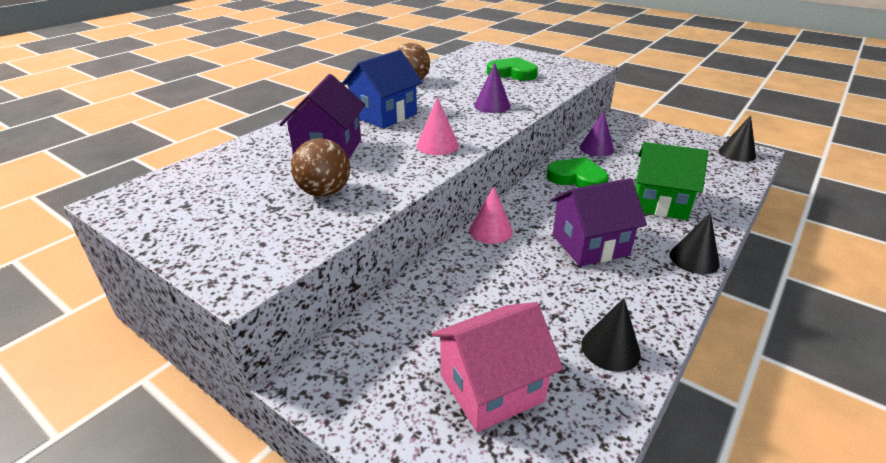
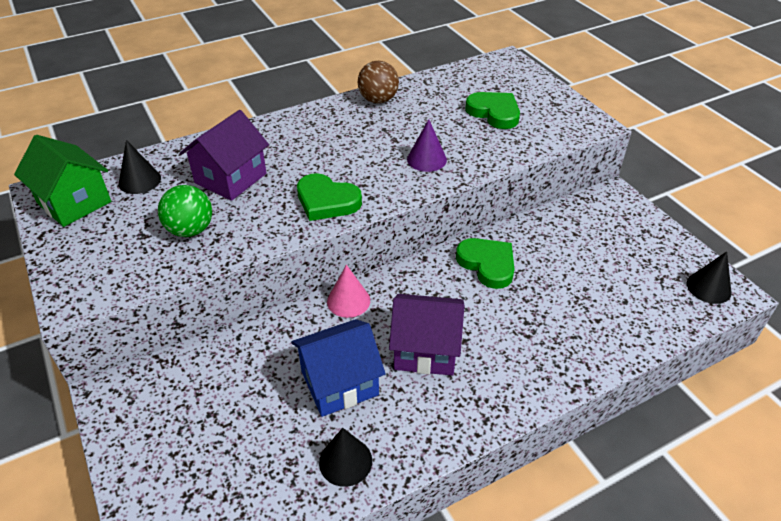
camera: 25 degrees right, 10 degrees up
(324, 192) = (190, 230): brown ball -> green ball
(384, 115) = (312, 145): blue house -> blue house (339, 383)
(437, 145) = (327, 201): pink cone -> green heart
(491, 388) = (225, 454): pink house -> none
(596, 148) = (546, 230): purple cone -> none
(659, 203) = (544, 325): green house -> green house (74, 202)
(694, 259) = (512, 403): black cone -> black cone (139, 180)

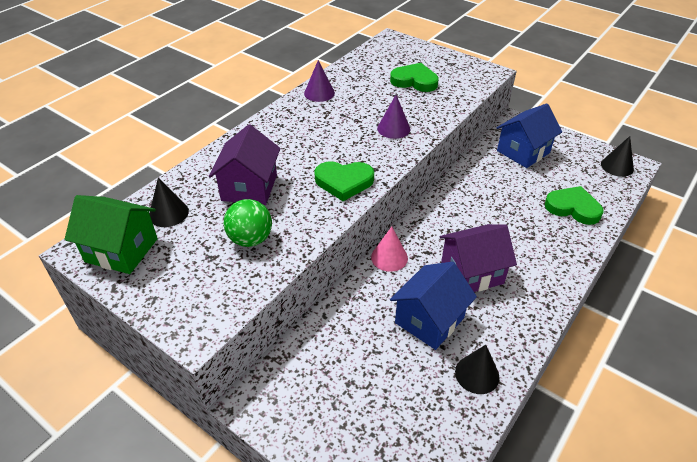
camera: 25 degrees left, 0 degrees up
(378, 100) = (319, 93): brown ball -> purple cone
(487, 264) = (468, 197): green heart -> green heart (573, 208)
(595, 233) = (523, 152): none -> blue house

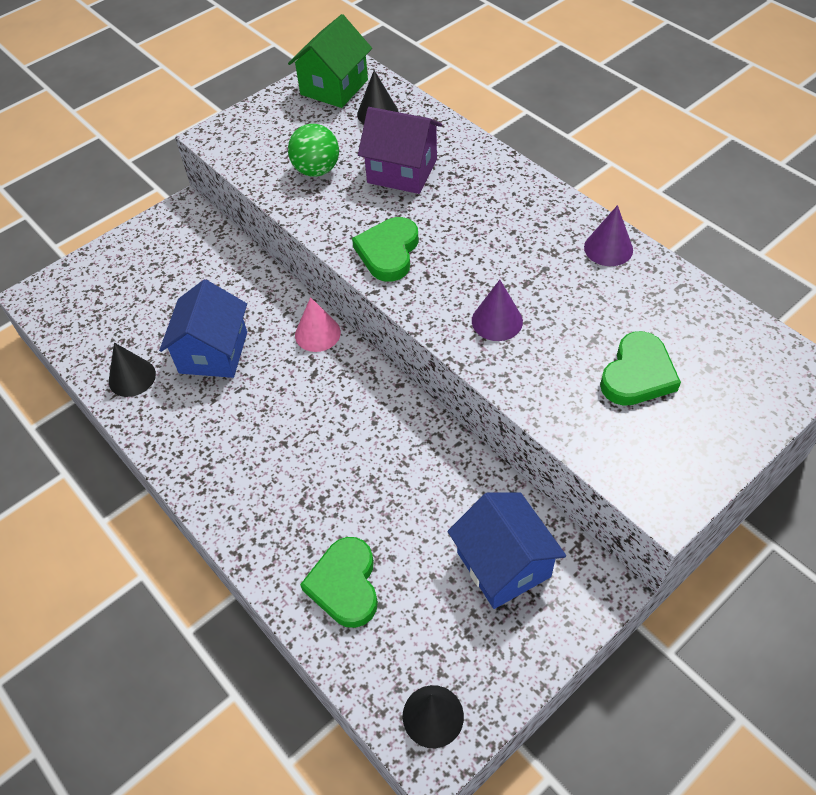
camera: 105 degrees right, 10 degrees up
(429, 320) = (213, 352): blue house -> blue house turned 45 degrees clockwise
(472, 273) = (264, 411): purple house -> none
(573, 208) = (345, 585): green heart -> green heart turned 135 degrees clockwise

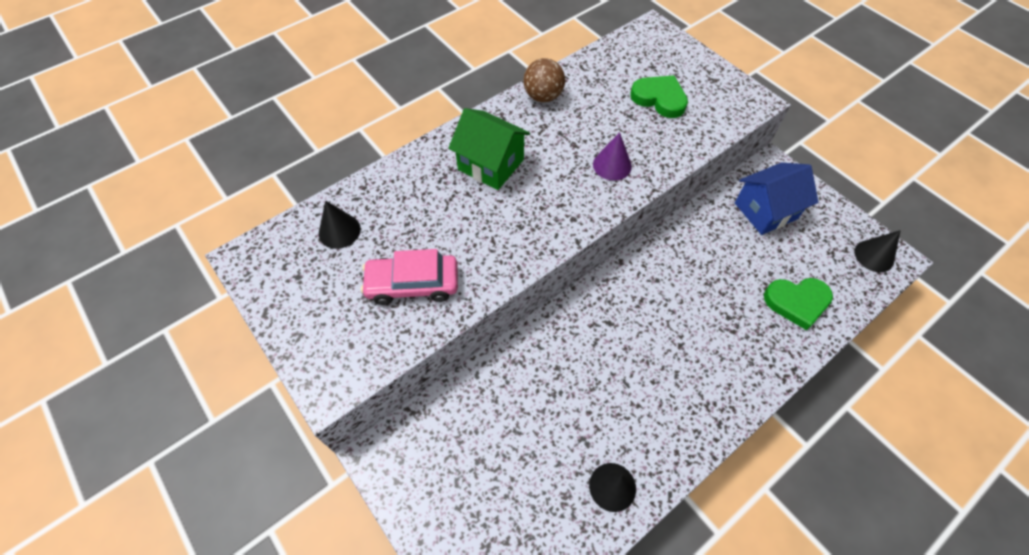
camera: 90 degrees left, 5 degrees up
(213, 352) = (583, 409): blue house -> none
(316, 170) = (413, 284): green ball -> pink car
(317, 333) = (565, 319): pink cone -> none
(334, 87) = (283, 268): green house -> green house (491, 164)
(388, 252) = (533, 230): green heart -> none
(402, 171) = (430, 215): purple house -> none
(608, 248) = (543, 96): purple cone -> brown ball

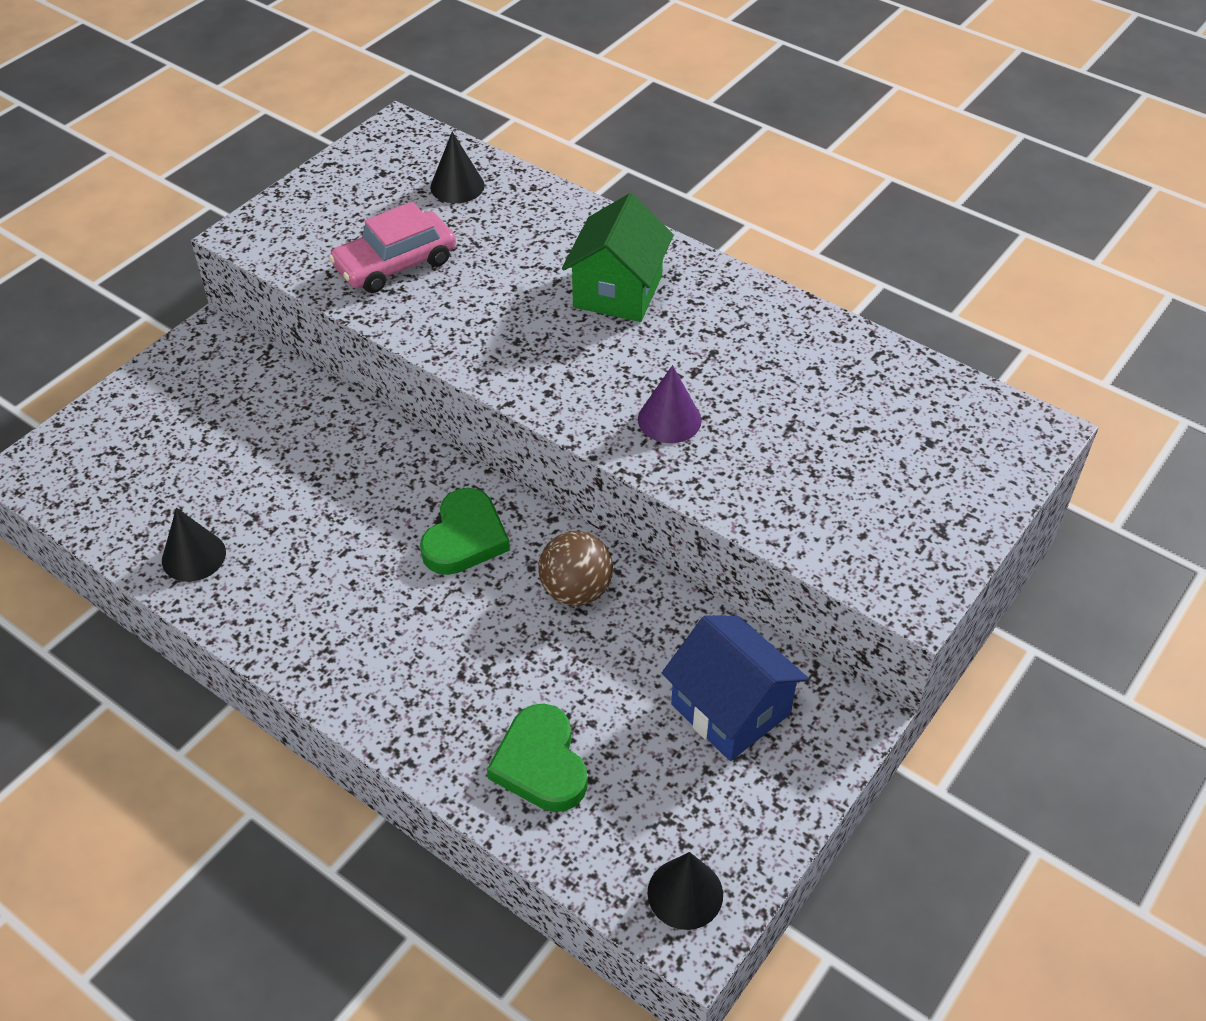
camera: 75 degrees right, 10 degrees down
(413, 284) = (395, 264): pink car -> pink car turned 105 degrees counterclockwise
(543, 96) = (783, 320): brown ball -> brown ball (576, 590)
(659, 99) = (850, 460): green heart -> green heart (465, 537)

